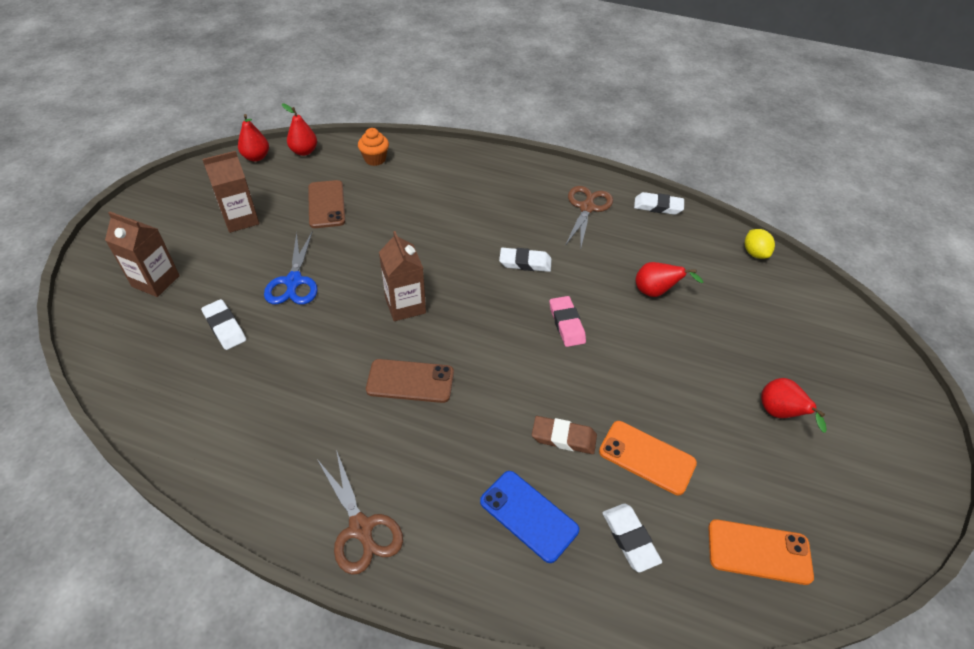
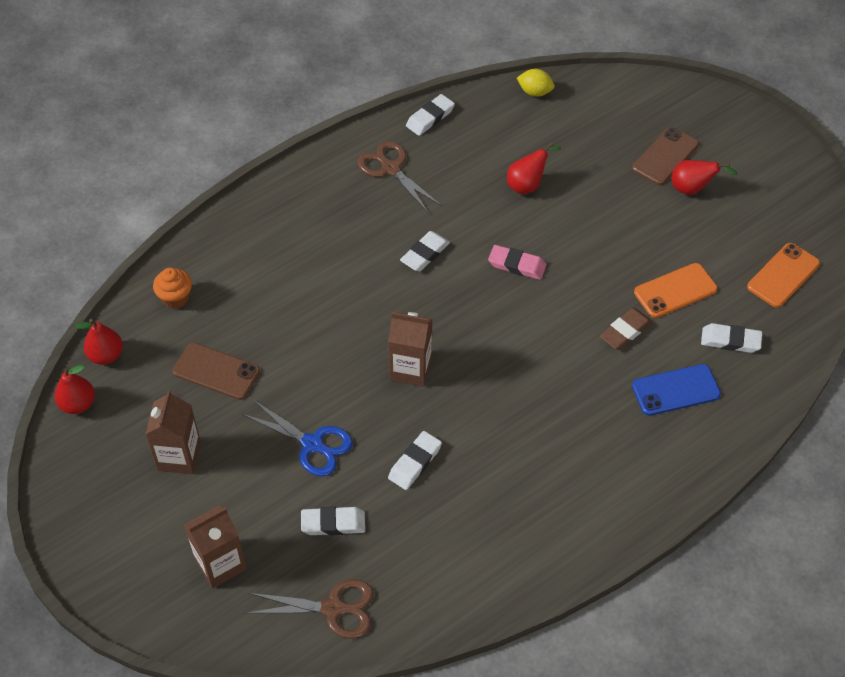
camera: 55 degrees left, 5 degrees up
(313, 350) = (415, 462): none -> white eraser
(361, 528) = (620, 502): brown scissors -> brown scissors (334, 609)
(410, 381) = (500, 406): brown phone -> brown phone (665, 156)

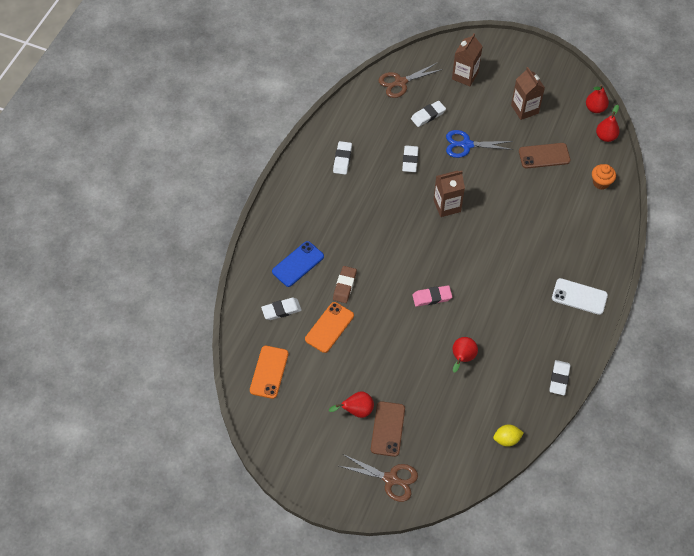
camera: 150 degrees right, 5 degrees up
(332, 183) = (579, 296): none -> white phone
(390, 168) = (553, 326): brown scissors -> brown scissors (391, 479)
(425, 254) = (489, 277): white eraser -> white eraser (342, 159)

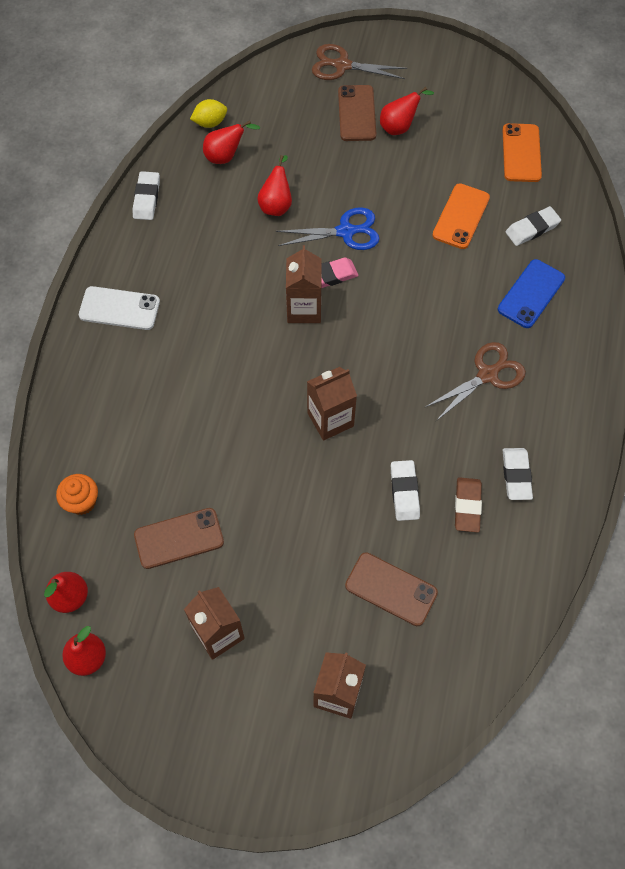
camera: 170 degrees right, 5 degrees up
(344, 286) = (455, 273): brown eraser -> brown eraser (467, 506)
(400, 82) = (456, 655): brown scissors -> brown scissors (488, 374)
(428, 115) = (391, 589): white eraser -> brown phone
(453, 277) = (304, 309): none -> brown carton
(466, 145) = (314, 538): blue scissors -> blue scissors (346, 232)
(496, 406) = (226, 156): none -> red pear

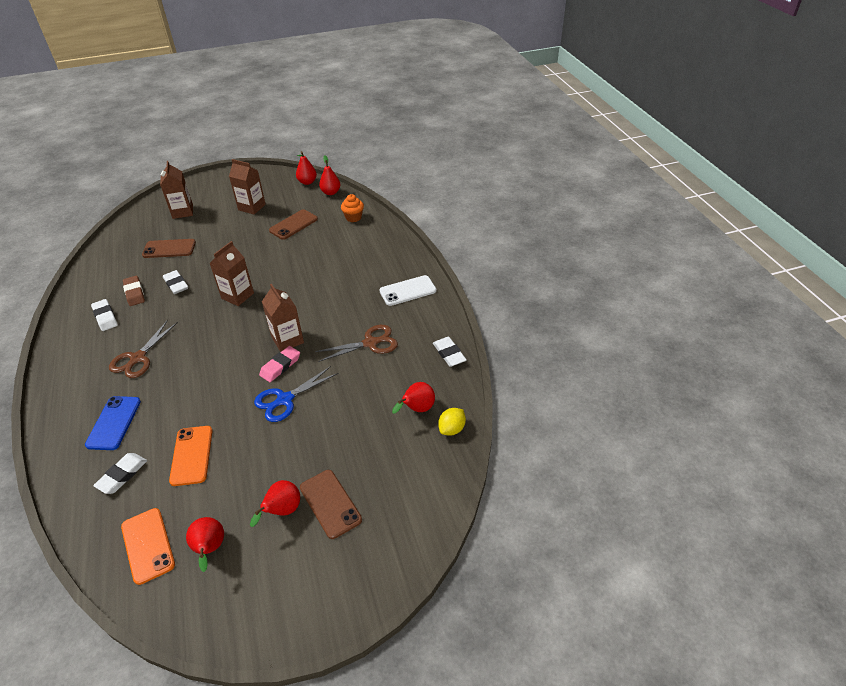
camera: 150 degrees right, 20 degrees down
(276, 204) = (351, 393): red pear -> red pear (210, 549)
(342, 65) = (375, 549): brown scissors -> brown scissors (371, 343)

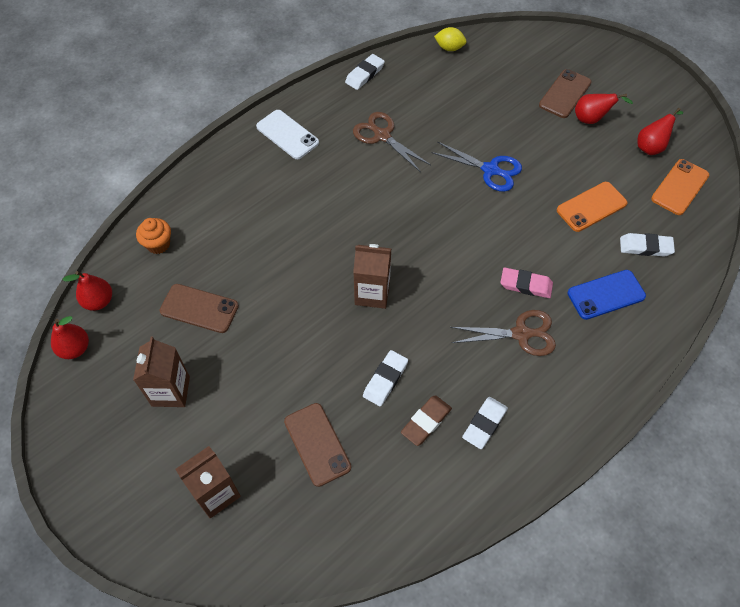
camera: 115 degrees left, 15 degrees up
(280, 366) = (453, 194): pink eraser -> pink eraser (526, 285)
(287, 340) = (415, 206): brown carton -> none
(417, 409) = (442, 75): red pear -> none

